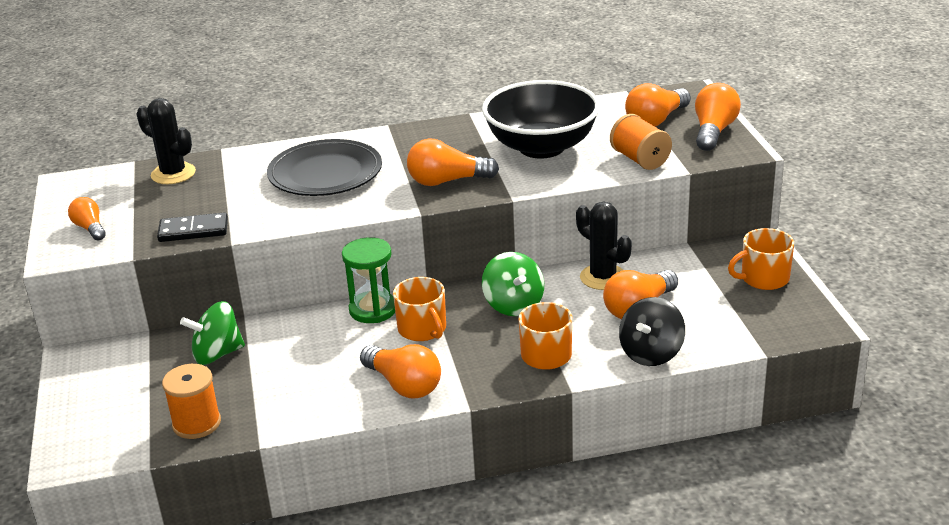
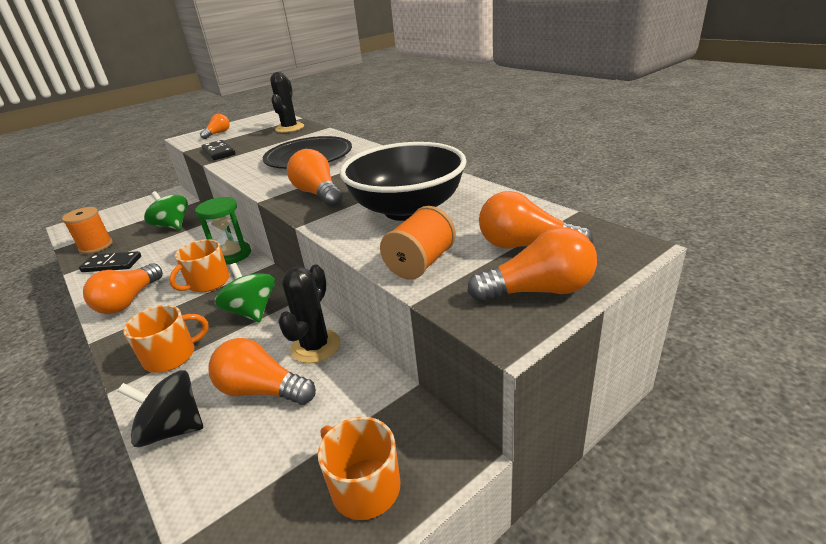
camera: 65 degrees right, 0 degrees up
(281, 404) = (112, 264): none -> black domino
(513, 305) = (252, 311): green spinning top -> green spinning top turned 105 degrees clockwise

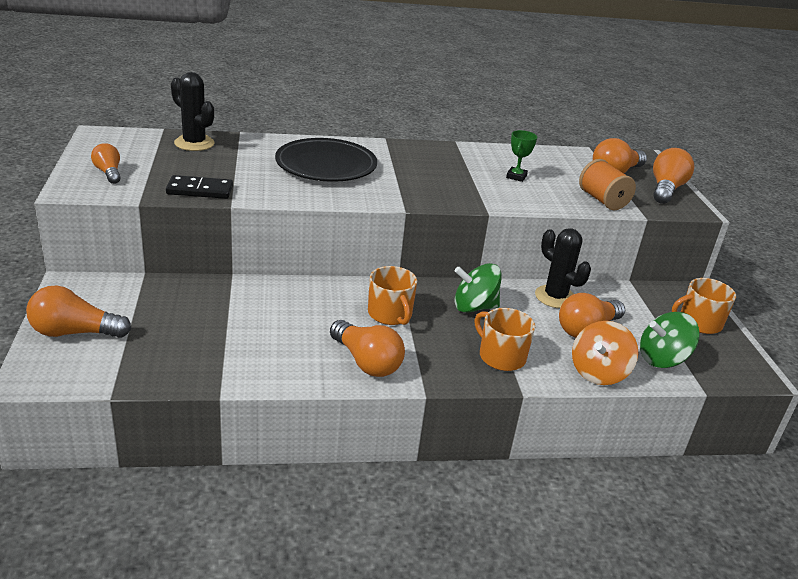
camera: 65 degrees left, 0 degrees up
(96, 246) = (166, 364): orange spool -> none
(112, 264) = (249, 360): black domino -> none
(171, 356) = (501, 356): orange mug -> orange mug turned 45 degrees counterclockwise
(172, 226) = (200, 304): green spinning top -> green spinning top (662, 359)
(173, 429) = (598, 372): black spinning top -> orange spinning top
(232, 255) = (348, 289): green hourglass -> none
(318, 194) = (432, 189): orange light bulb -> orange light bulb (75, 332)
(407, 209) = (516, 176): black bowl -> green trophy

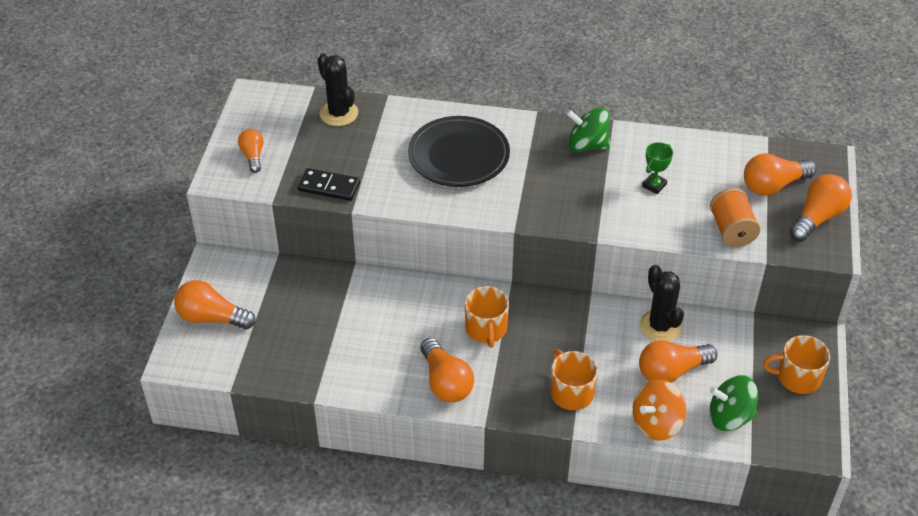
camera: 20 degrees right, 15 degrees up
(474, 307) = (571, 329): green spinning top -> green spinning top (587, 145)

